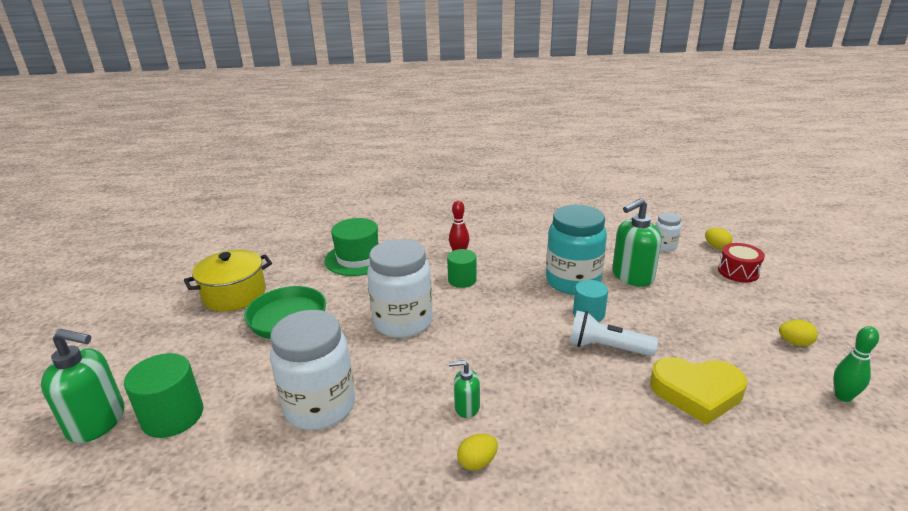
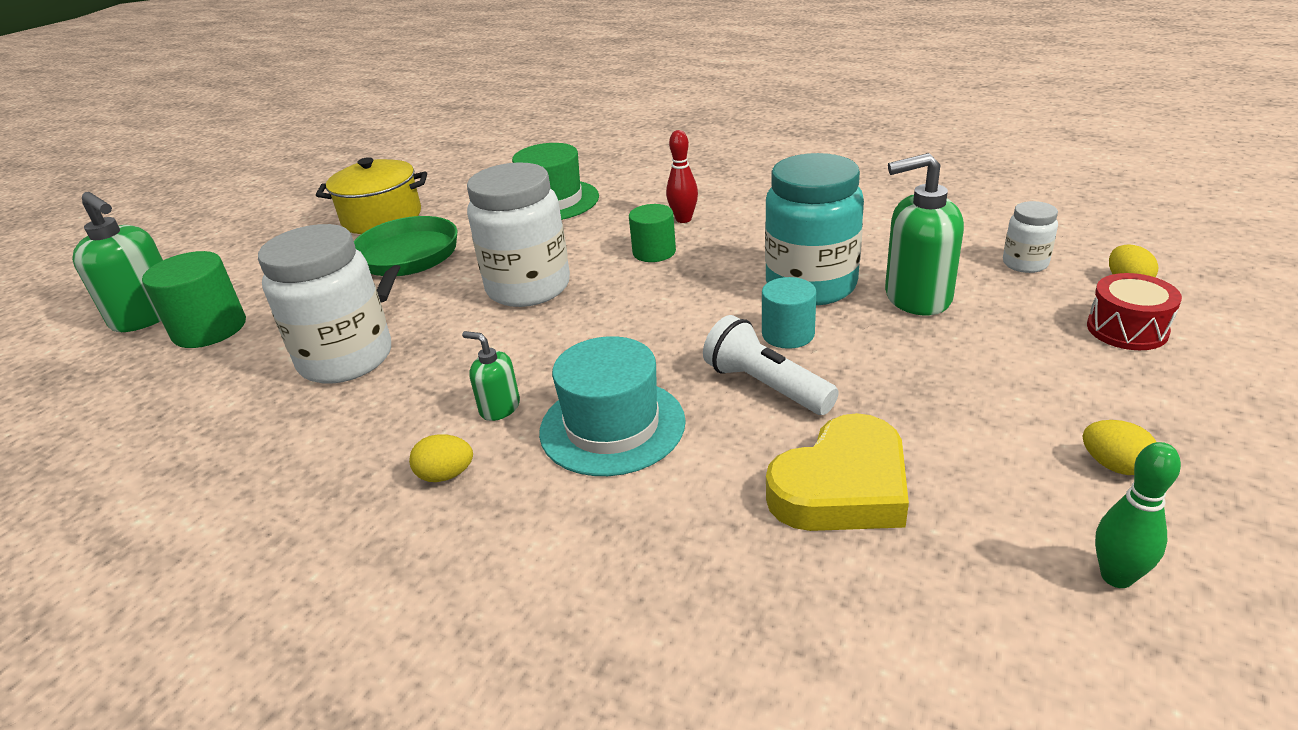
camera: 30 degrees right, 5 degrees up
(547, 397) = (612, 426): none -> turquoise hat
(697, 392) = (842, 487): yellow heart -> yellow heart turned 75 degrees counterclockwise

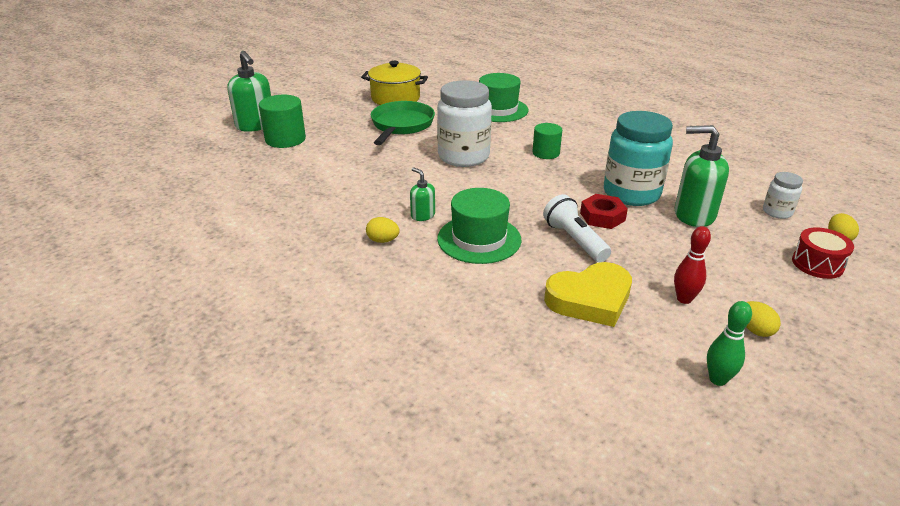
camera: 15 degrees right, 0 degrees up
(346, 359) = (351, 171): white jar -> none
(612, 426) = (479, 239): turquoise hat -> green hat
(683, 219) = (573, 138): red bowling pin -> red bowling pin (684, 299)
(788, 334) = (602, 216): turquoise cylinder -> red nut

